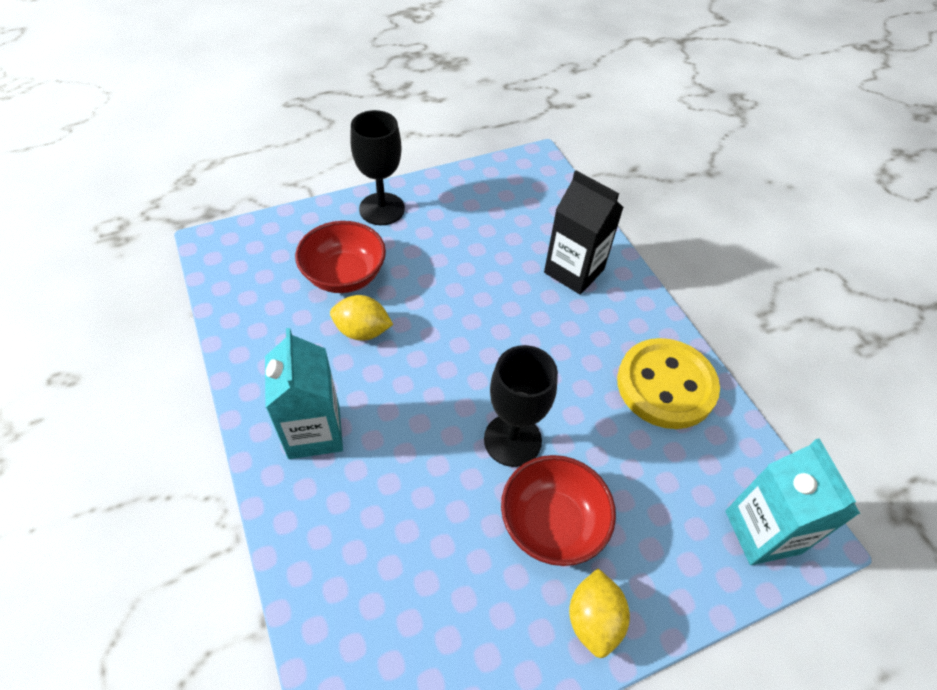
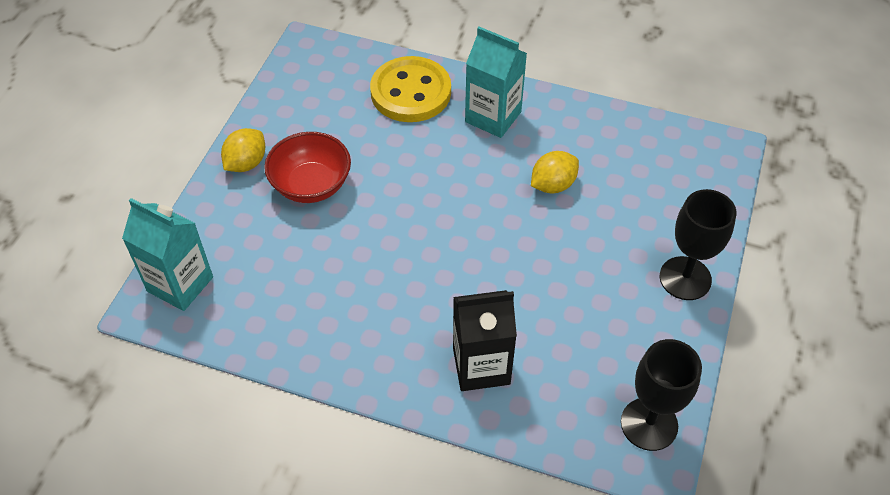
camera: 135 degrees right, 0 degrees up
(344, 275) = (621, 206): red bowl -> none
(512, 440) = (381, 206): black goblet -> black goblet (649, 424)
(593, 619) = (246, 163): yellow lemon -> yellow lemon turned 75 degrees clockwise
(665, 385) = (319, 330): yellow button -> yellow button (411, 92)

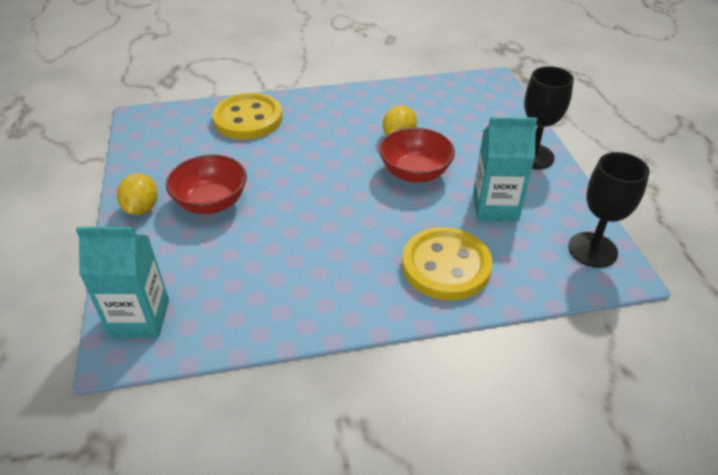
camera: 30 degrees left, 10 degrees down
(481, 366) = (446, 266): black carton -> yellow button
(493, 117) = (322, 113): turquoise carton -> turquoise carton (495, 207)
(535, 240) = (415, 173): none -> red bowl

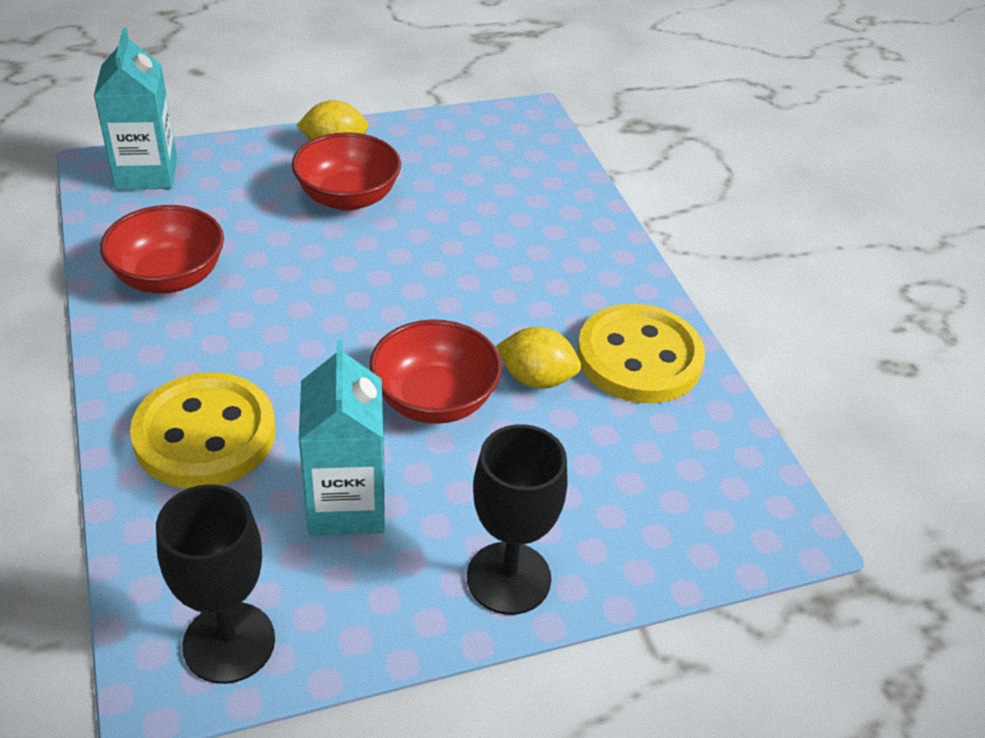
camera: 80 degrees right, 0 degrees up
(248, 119) = (550, 208): yellow button -> yellow button (639, 358)
(286, 294) = (169, 277): none -> red bowl

